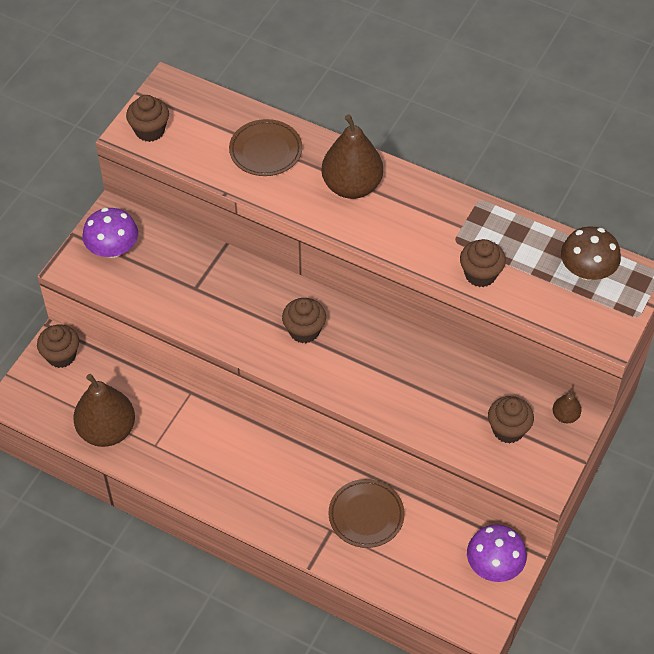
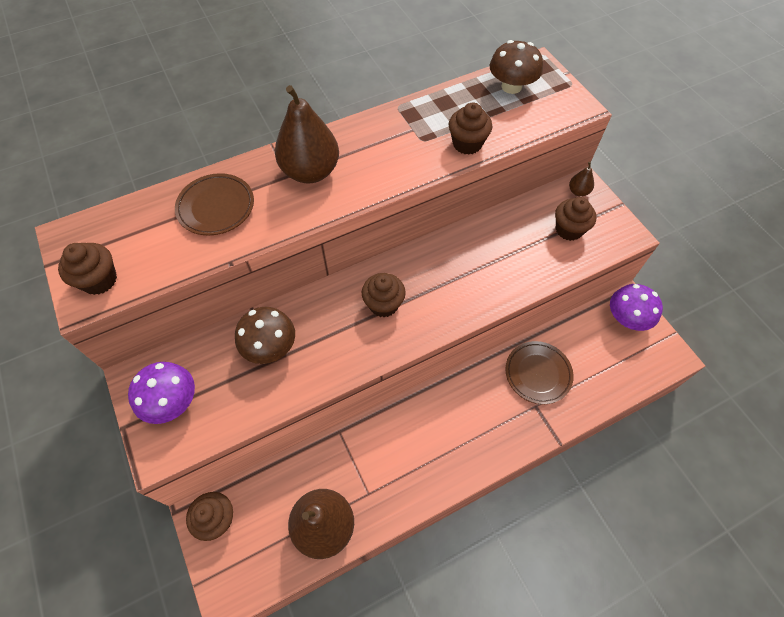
camera: 55 degrees left, 5 degrees up
(203, 278) = (270, 347): none -> brown mushroom

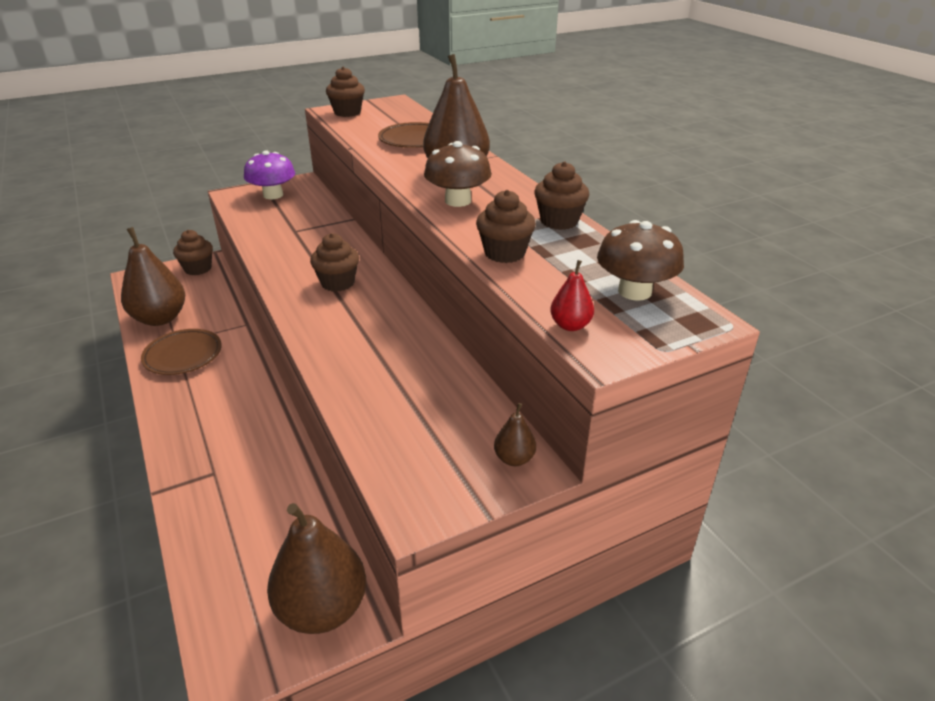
camera: 90 degrees right, 25 degrees down
(270, 347) = (308, 228): brown mushroom -> brown mushroom (458, 201)
(538, 373) = (258, 479): brown plate -> brown plate (183, 355)
(555, 118) = (570, 325): none -> red pear
(569, 229) = (432, 438): brown cupcake -> brown cupcake (559, 221)
(627, 318) = (322, 608): purple mushroom -> brown pear

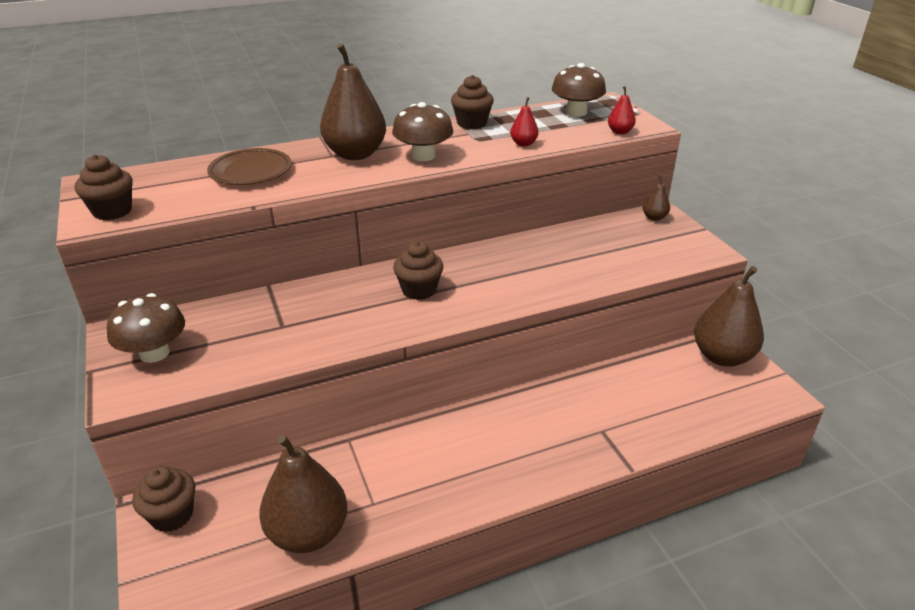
camera: 85 degrees left, 0 degrees up
(183, 355) = (406, 489): brown plate -> none
(273, 195) = (154, 353): purple mushroom -> brown mushroom
(504, 253) = (523, 144): brown cupcake -> red pear

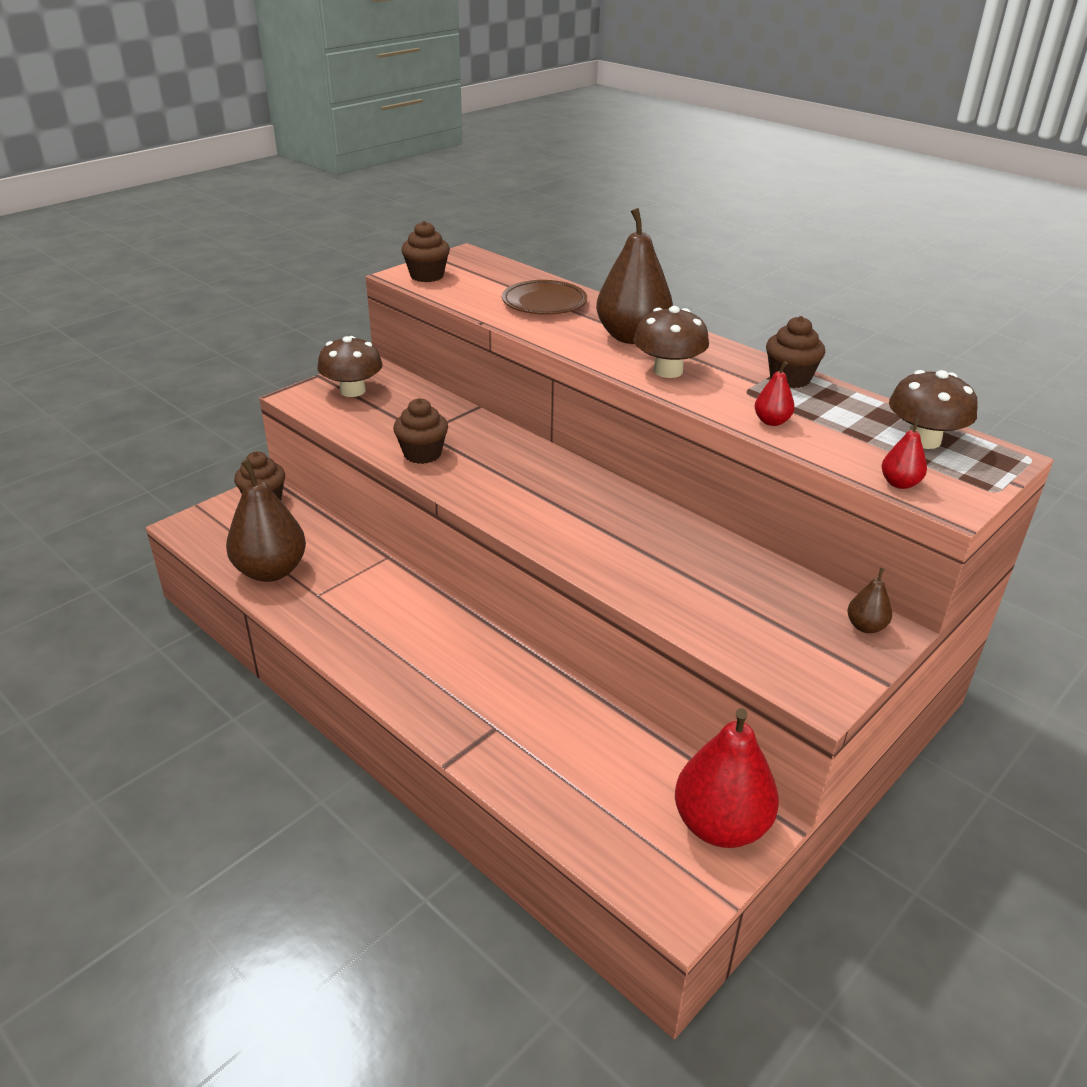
camera: 65 degrees right, 0 degrees up
(419, 290) = (533, 485): brown cupcake -> brown cupcake (422, 454)
(722, 356) = (720, 825): brown pear -> red pear

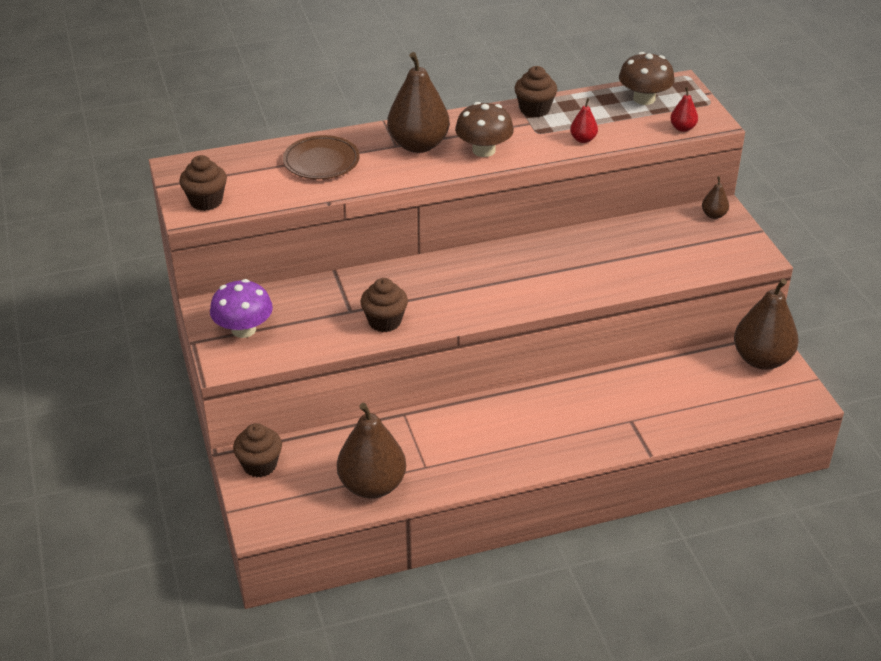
camera: 60 degrees left, 5 degrees up
(352, 391) = (243, 329): brown mushroom -> purple mushroom
(720, 825) = (761, 359): red pear -> brown pear

